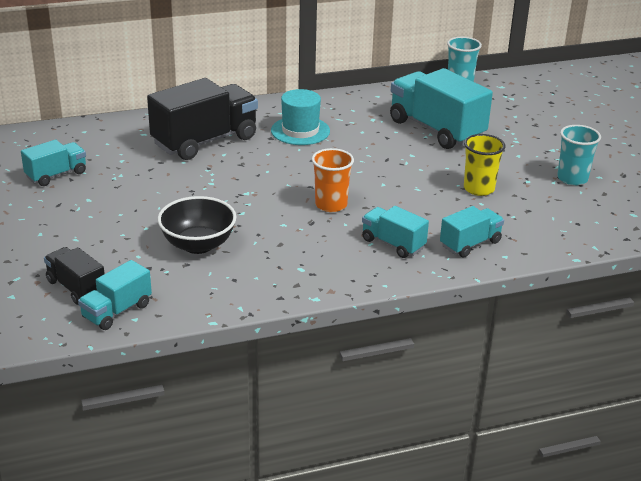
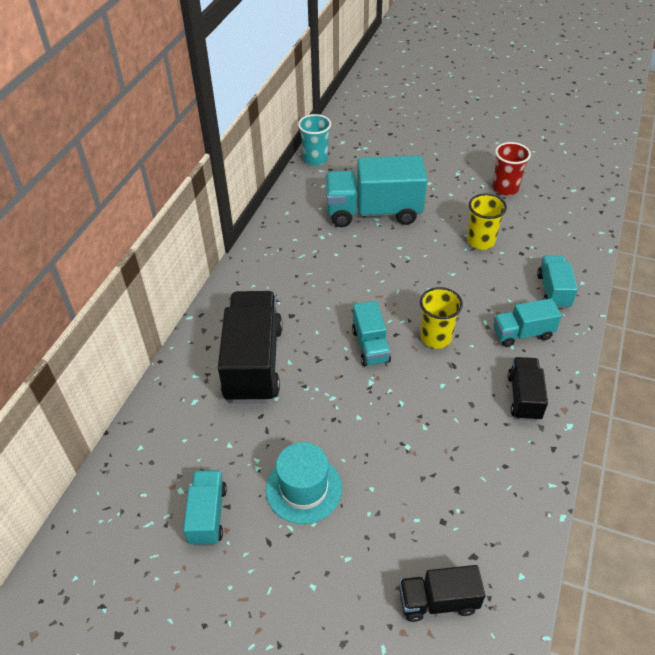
camera: 50 degrees left, 15 degrees up
(117, 311) = (500, 585): turquoise truck -> turquoise truck (370, 346)
(198, 245) = (431, 463): black bowl -> none
(300, 131) = (298, 290): turquoise hat -> turquoise hat (304, 489)
(319, 266) = (524, 397): none -> black truck
(331, 205) = (435, 337): orange cup -> yellow cup
(572, 178) = (505, 188): turquoise cup -> red cup

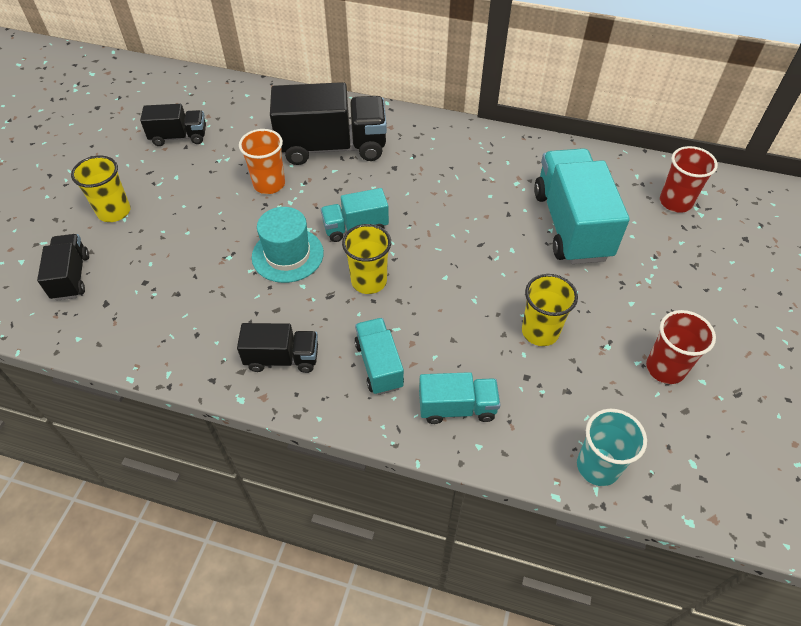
camera: 85 degrees right, 5 degrees up
(207, 515) = (179, 137): turquoise truck -> black truck
(304, 416) = (269, 184): none -> orange cup
(304, 489) = (194, 189): turquoise hat -> turquoise hat (287, 255)
(315, 159) = (658, 169): turquoise cup -> turquoise cup (597, 466)
(335, 571) = (114, 211): none -> yellow cup
(352, 157) = (675, 202): none -> red cup

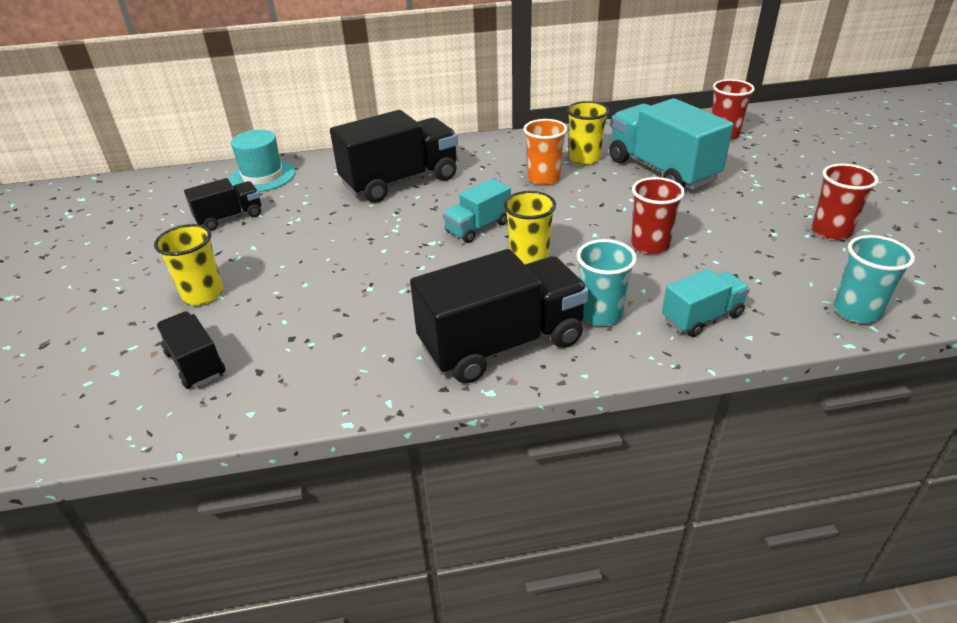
camera: 25 degrees left, 15 degrees down
(269, 184) = (361, 223): orange cup -> orange cup (544, 178)
(282, 358) = (502, 344): black truck -> black truck, size x1.88
(287, 255) = (430, 267): turquoise hat -> turquoise hat (262, 176)
(379, 365) = (600, 314): turquoise truck -> turquoise cup
(482, 310) = (650, 245): none -> red cup
(540, 331) = (712, 242): yellow cup -> yellow cup (584, 159)

